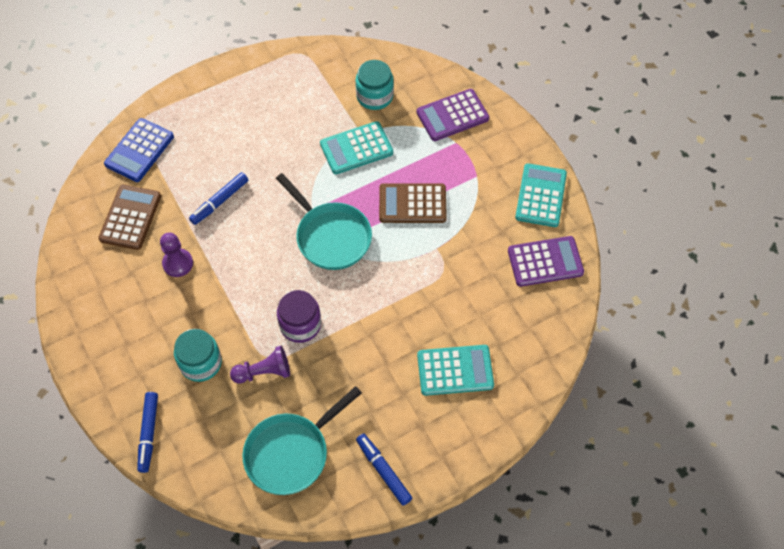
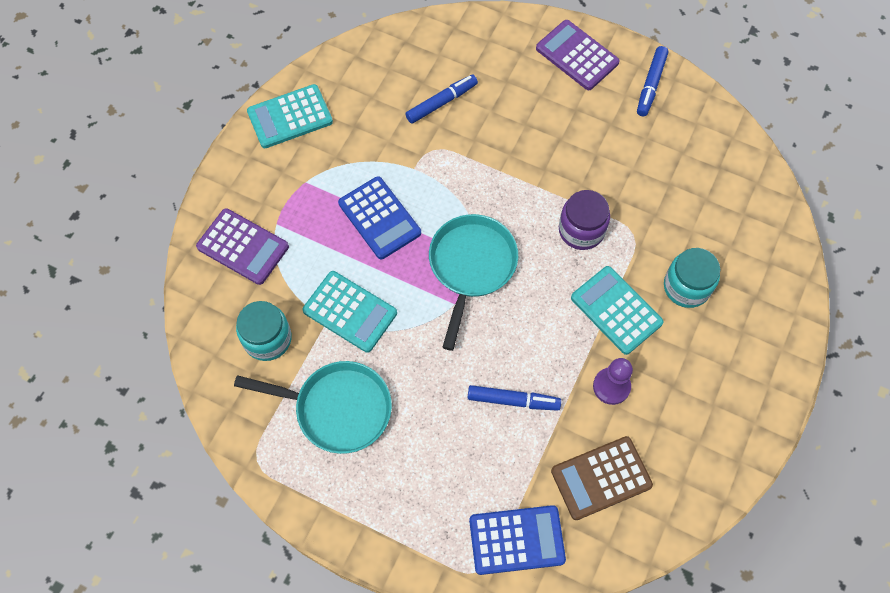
camera: 125 degrees left, 5 degrees up
(148, 433) = (782, 280): blue marker -> blue marker (441, 102)
(264, 372) = (649, 228): purple pawn -> none
(291, 452) = (696, 159): turquoise pan -> turquoise pan (337, 408)
(412, 204) = (379, 218): brown calculator -> blue calculator
(455, 370) = (523, 85): turquoise calculator -> turquoise calculator (616, 310)
(545, 262) = (362, 77): purple calculator -> purple calculator (577, 55)

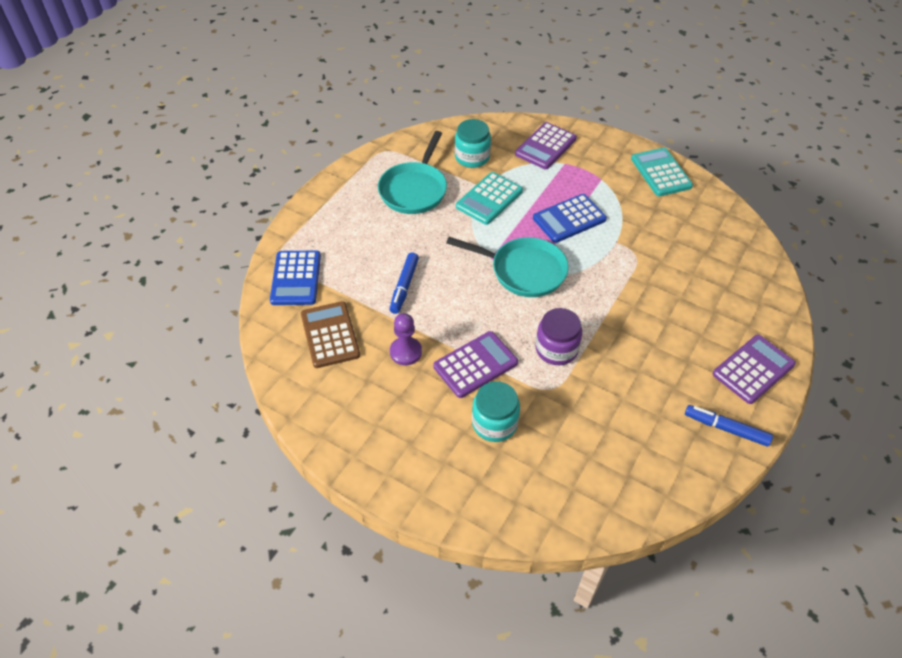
camera: 95 degrees right, 15 degrees down
(441, 102) = (685, 264): blue marker -> none
(616, 310) = (475, 365): turquoise calculator -> purple calculator

